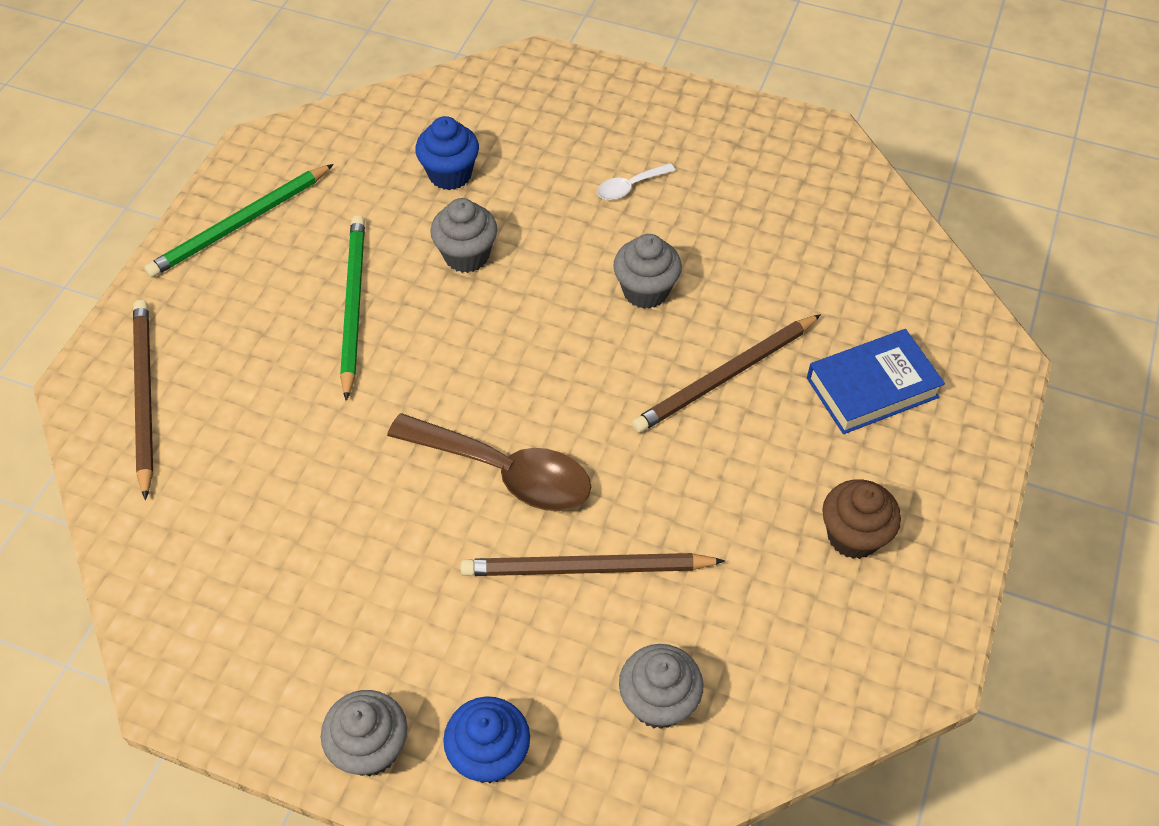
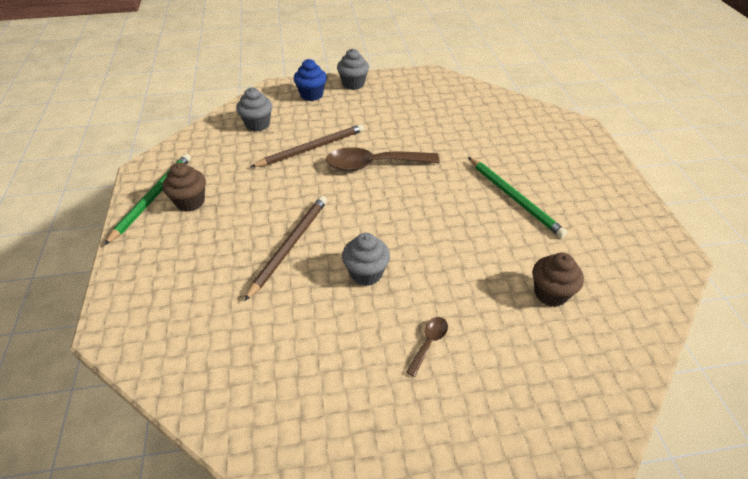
camera: 150 degrees right, 10 degrees down
(144, 396) = (553, 131): brown pencil -> none
(240, 224) = (619, 210): green pencil -> green pencil (153, 198)
(450, 174) = (550, 293): blue cupcake -> brown cupcake
(466, 255) = (486, 247): grey cupcake -> none
(630, 187) = (429, 343): white spoon -> brown spoon
(872, 387) = (197, 276): blue book -> none

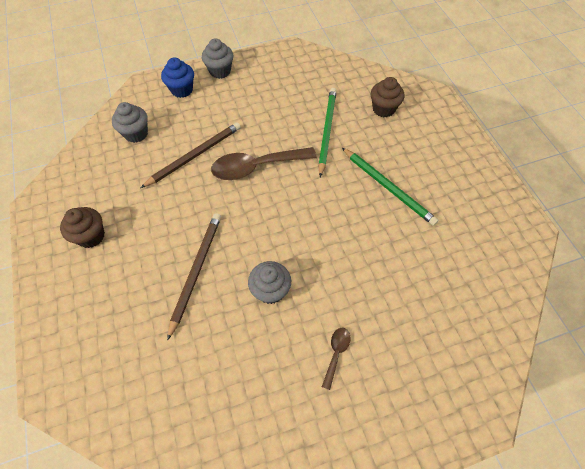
camera: 10 degrees left, 15 degrees up
(153, 198) = (53, 236): green pencil -> green pencil (327, 131)
(550, 293) = (430, 285): brown cupcake -> brown cupcake (383, 109)

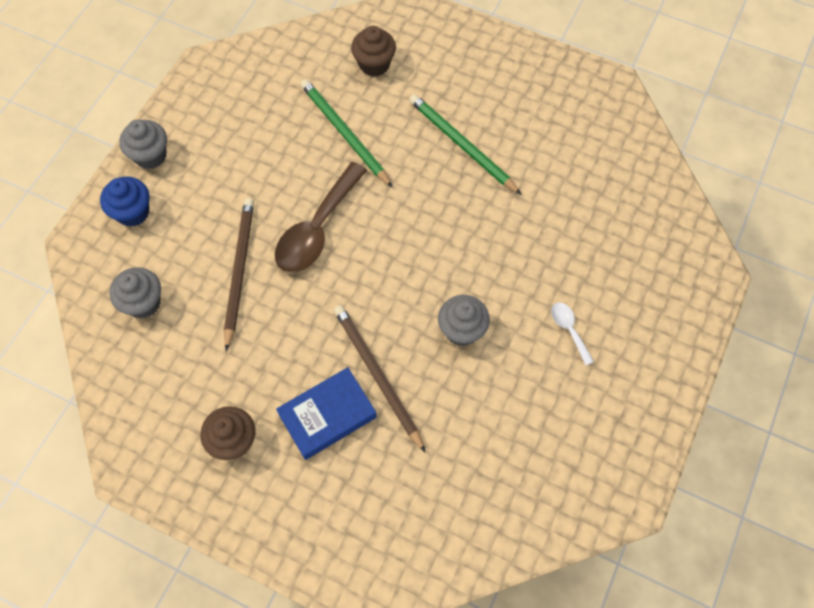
camera: 45 degrees left, 5 degrees up
(147, 268) = (327, 416): none -> blue book
(336, 353) = (569, 330): brown spoon -> white spoon
(388, 187) = (461, 145): green pencil -> green pencil turned 135 degrees counterclockwise

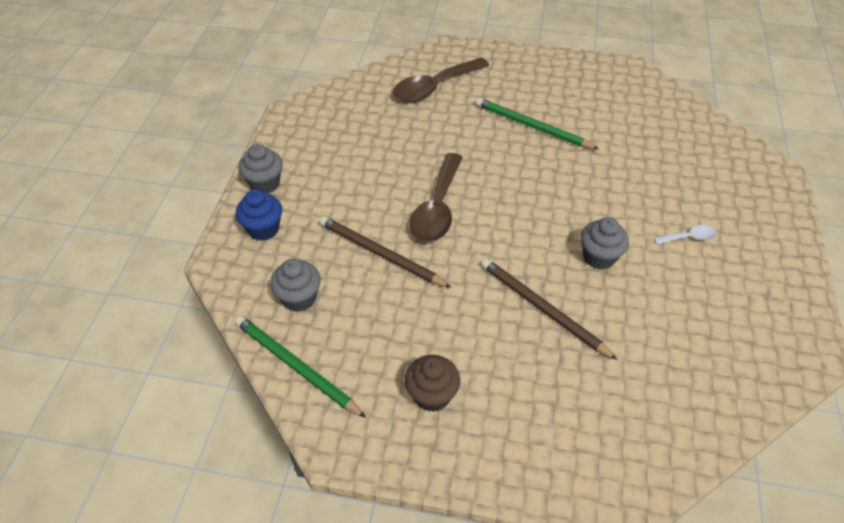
camera: 15 degrees left, 15 degrees down
(239, 271) = (380, 254): brown pencil -> brown pencil turned 45 degrees counterclockwise
(327, 416) = (512, 352): blue book -> none
(344, 133) = (430, 136): green pencil -> green pencil (296, 366)
(374, 64) = (434, 87): brown cupcake -> brown spoon
(569, 330) = (688, 237): white spoon -> white spoon turned 120 degrees clockwise

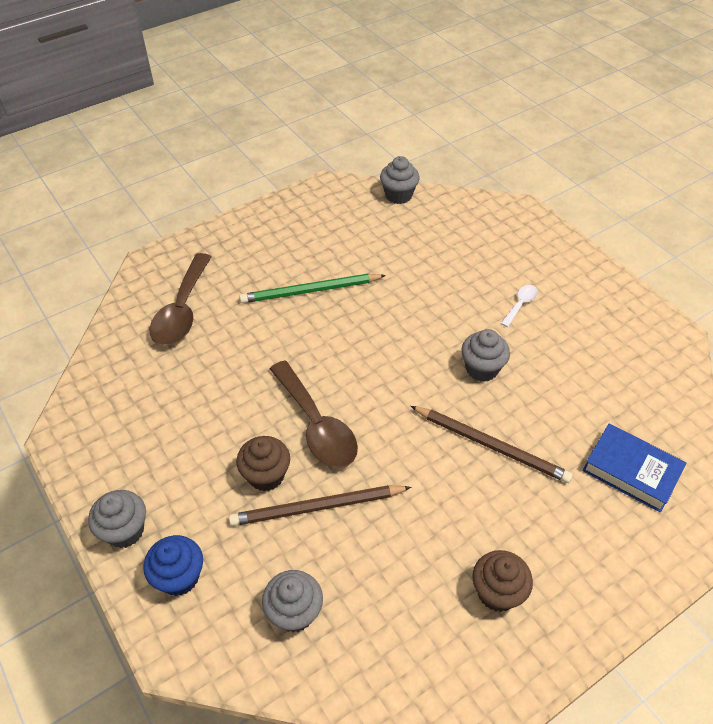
camera: 45 degrees left, 0 degrees up
(296, 366) = (366, 677): green pencil -> none
(372, 213) = (266, 475): none -> brown cupcake
(542, 309) = (491, 445): brown pencil -> brown pencil turned 150 degrees counterclockwise
(634, 410) = (631, 471): none -> blue book
(679, 104) = (398, 195): none -> grey cupcake

